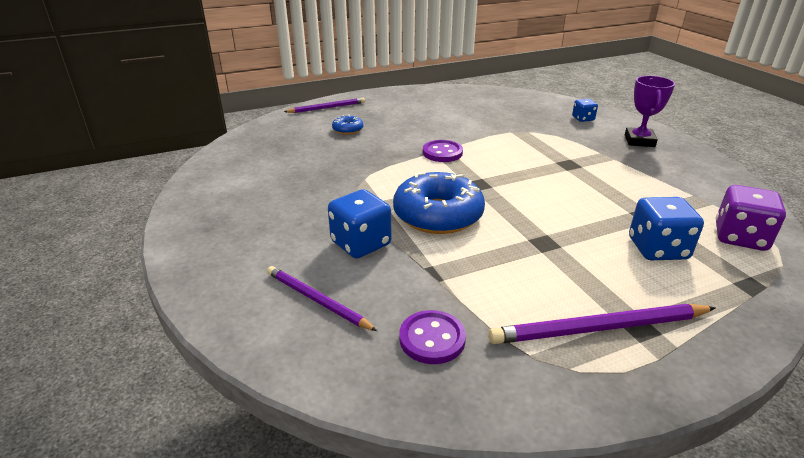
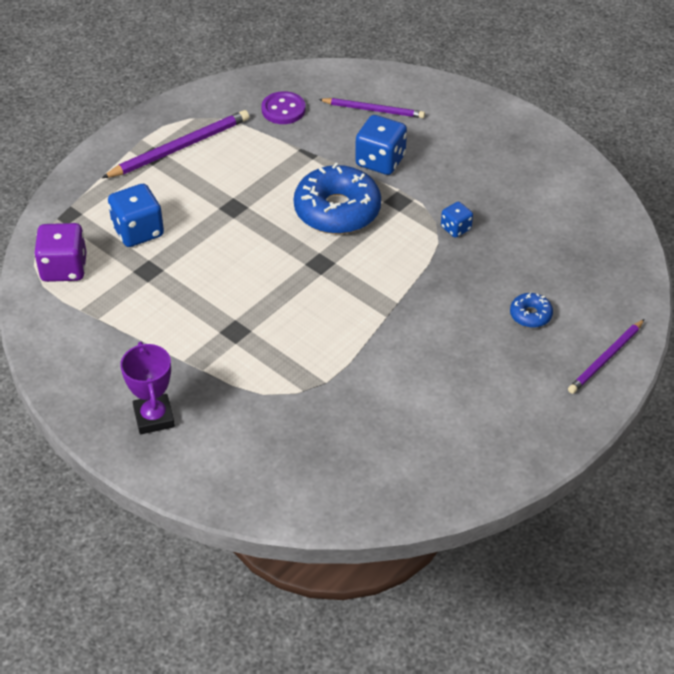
camera: 155 degrees right, 15 degrees up
(442, 153) = (386, 306): purple button -> none
(583, 119) = (237, 457): blue dice -> blue dice (456, 228)

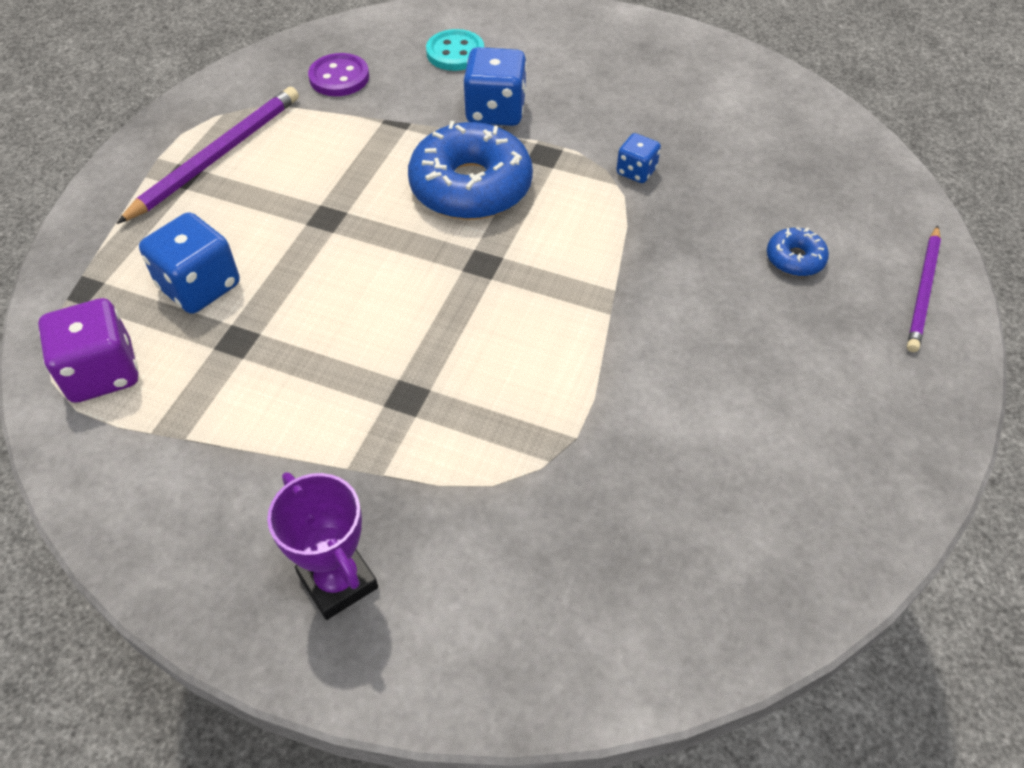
camera: 20 degrees left, 5 degrees up
(373, 110) = (455, 53): purple pencil -> turquoise button

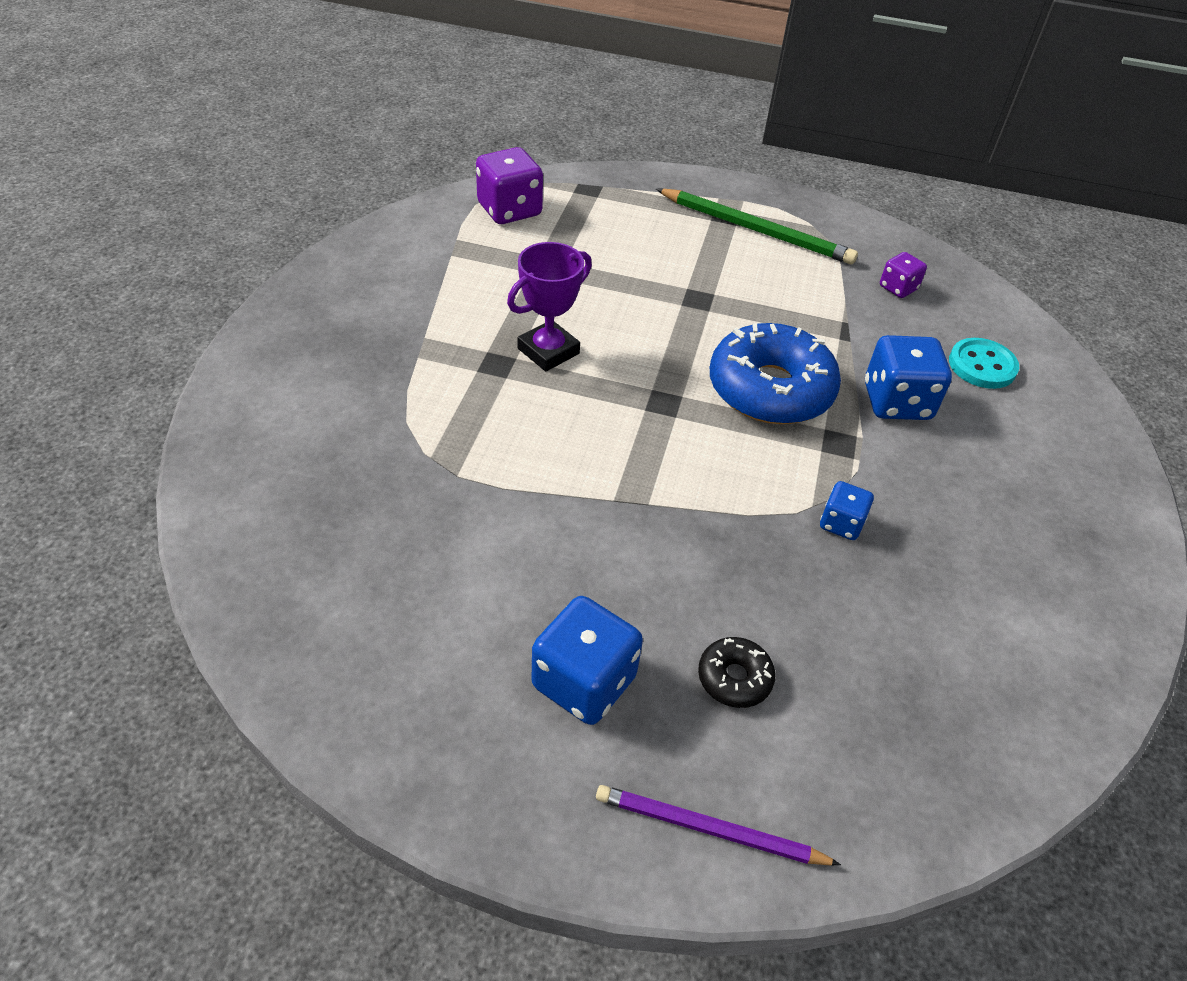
camera: 80 degrees right, 5 degrees down
(199, 286) = (602, 241): blue dice -> blue dice (584, 682)
(216, 157) = (755, 230): purple pencil -> green pencil
(338, 581) = (323, 342): purple trophy -> purple trophy (548, 351)
(339, 77) = (898, 288): purple button -> purple dice
(795, 259) = (734, 678): blue donut -> black donut

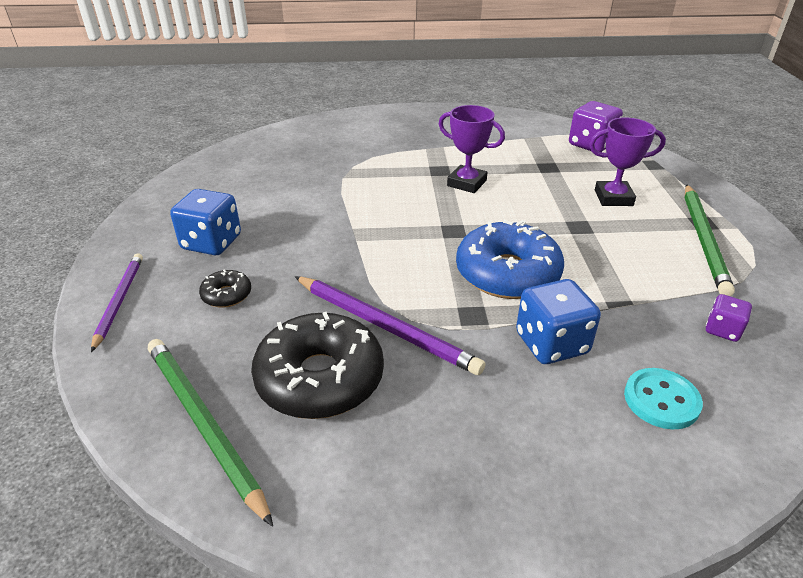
camera: 75 degrees right, 10 degrees down
(648, 249) = (613, 198): none -> purple trophy
(841, 523) = (384, 326): blue dice -> purple pencil
(922, 605) = (320, 378): none -> black donut
(985, 733) = (204, 424): none -> green pencil

